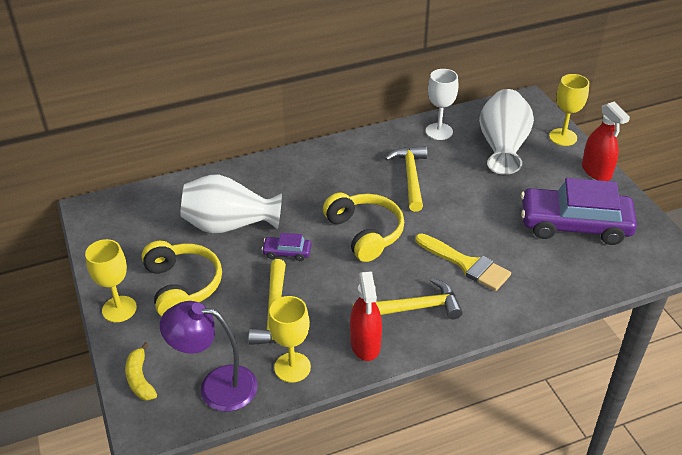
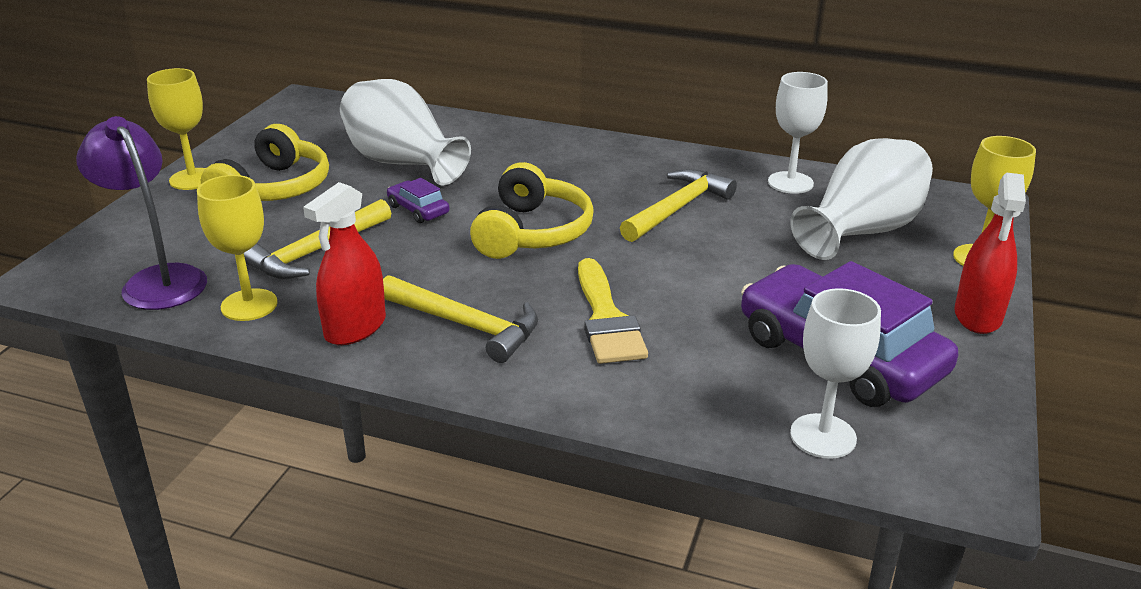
camera: 40 degrees right, 10 degrees down
(140, 379) = (112, 238): yellow banana -> none
(615, 270) = (823, 436): none -> white goblet

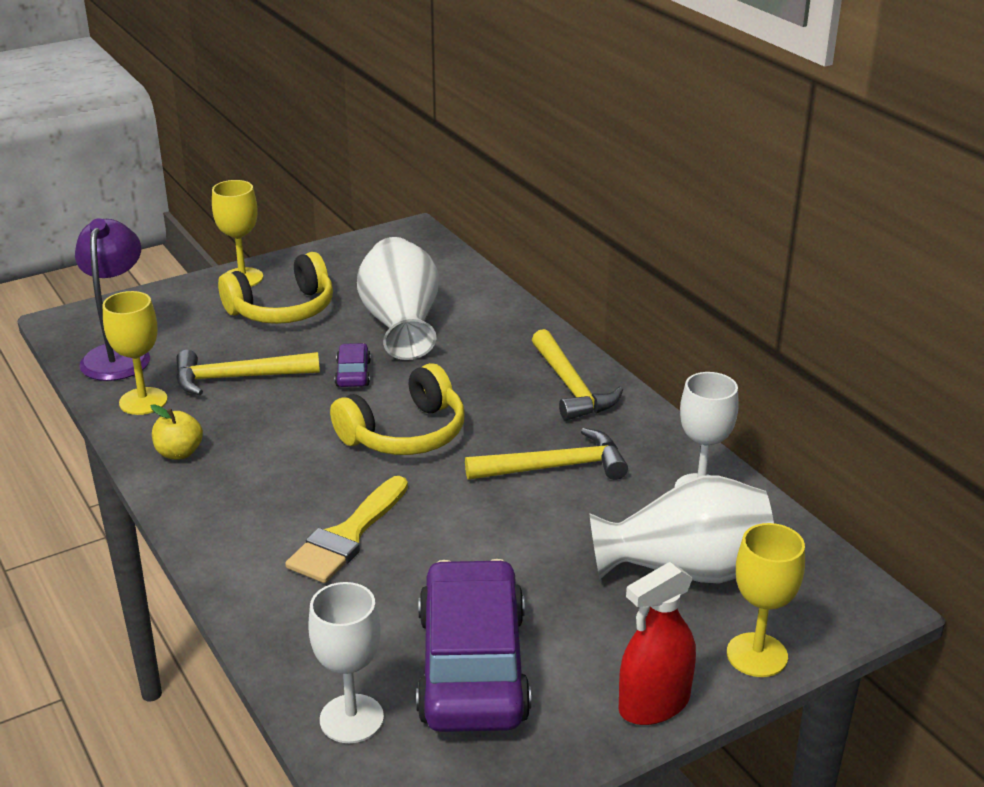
camera: 40 degrees right, 0 degrees up
(355, 328) = (179, 453): red spray bottle -> yellow apple
(466, 325) = (248, 488): yellow hammer -> yellow hammer (571, 387)

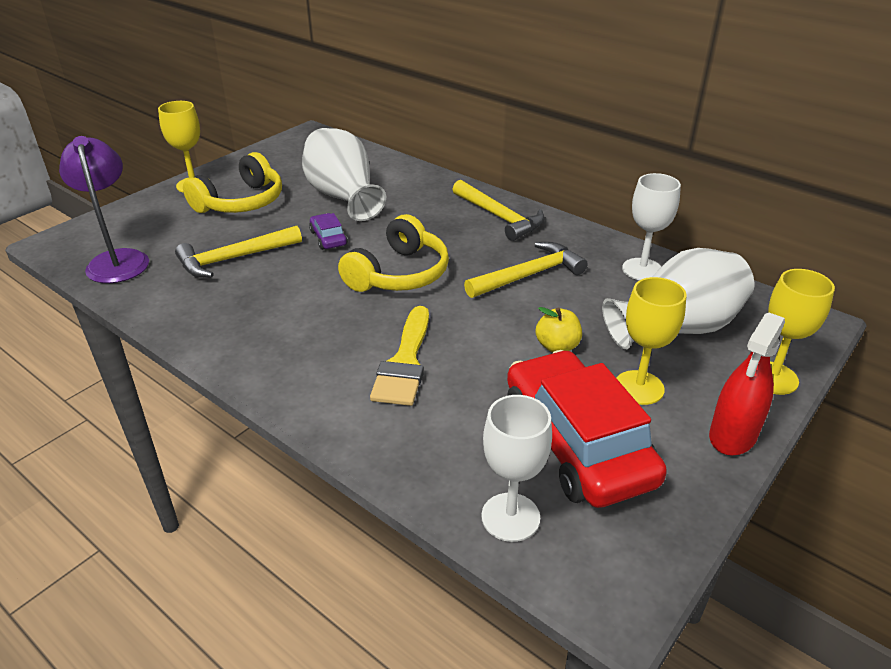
camera: 20 degrees left, 5 degrees up
(143, 401) = (161, 292): yellow goblet -> yellow goblet (639, 387)
(179, 453) = (218, 327): yellow apple -> yellow apple (557, 346)
(472, 666) = (576, 443): purple car -> red car

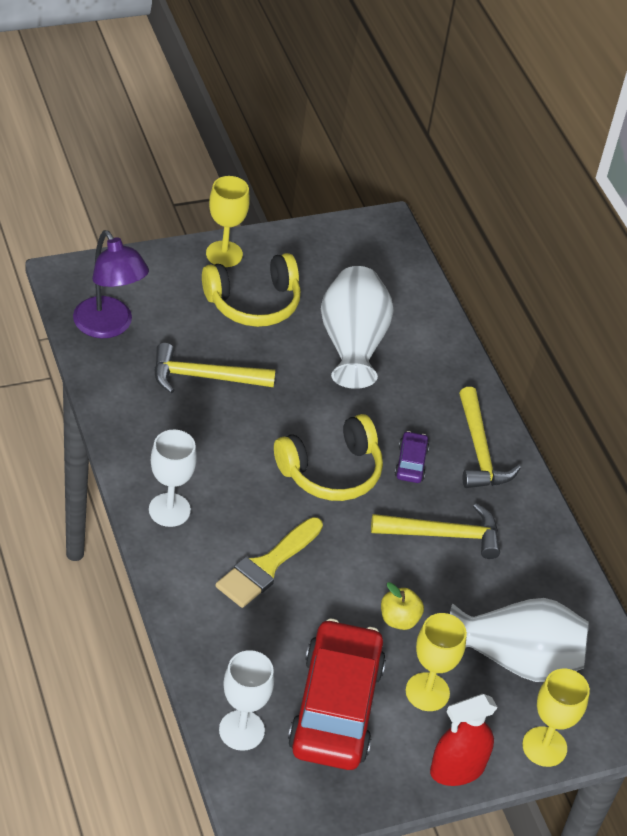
camera: 25 degrees right, 10 degrees up
(117, 259) = (109, 326): purple lamp -> purple lamp turned 135 degrees clockwise
(328, 238) = (301, 394): purple car -> purple car (410, 463)
(642, 269) = (552, 585): white goblet -> white goblet (169, 510)

